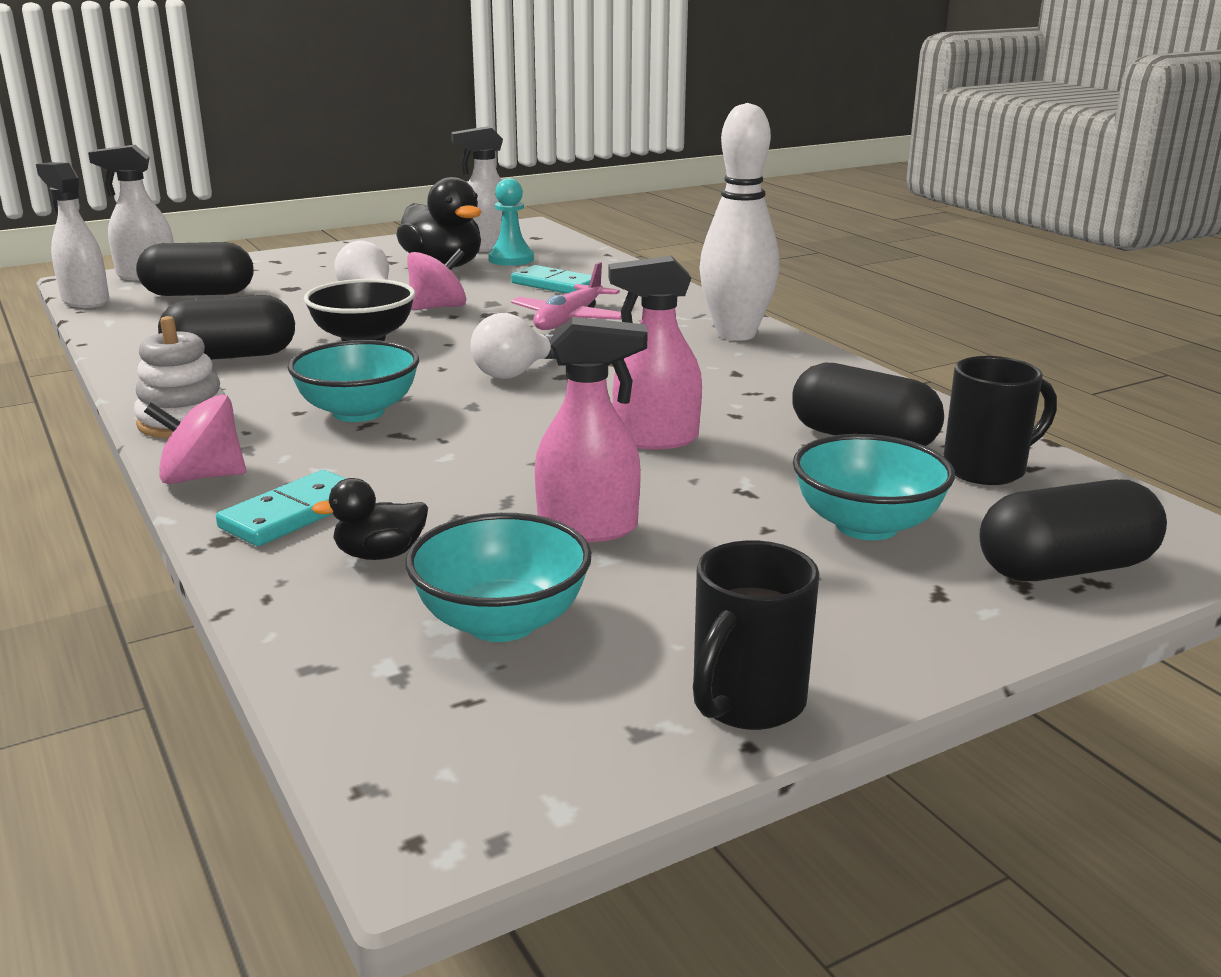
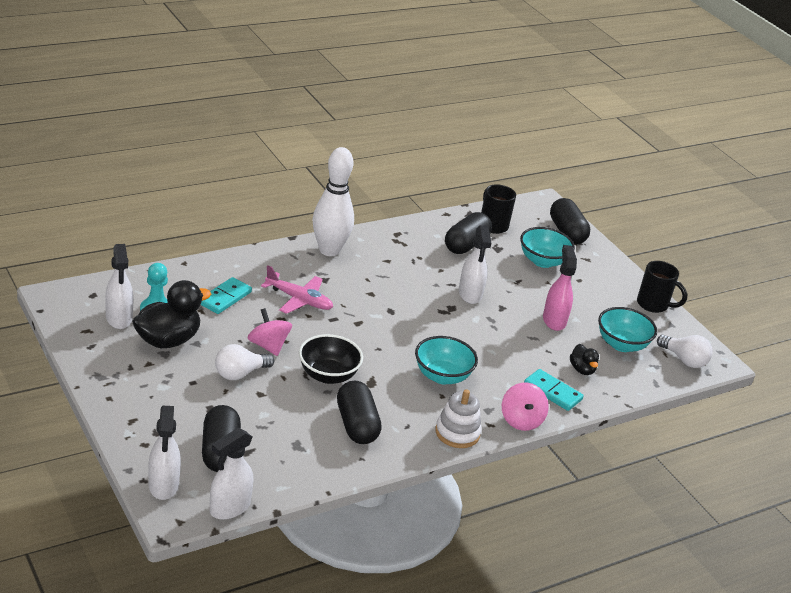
camera: 95 degrees left, 10 degrees up
(516, 372) = (386, 325): white light bulb -> white light bulb (684, 360)
(655, 439) = (470, 294): pink spray bottle -> white spray bottle

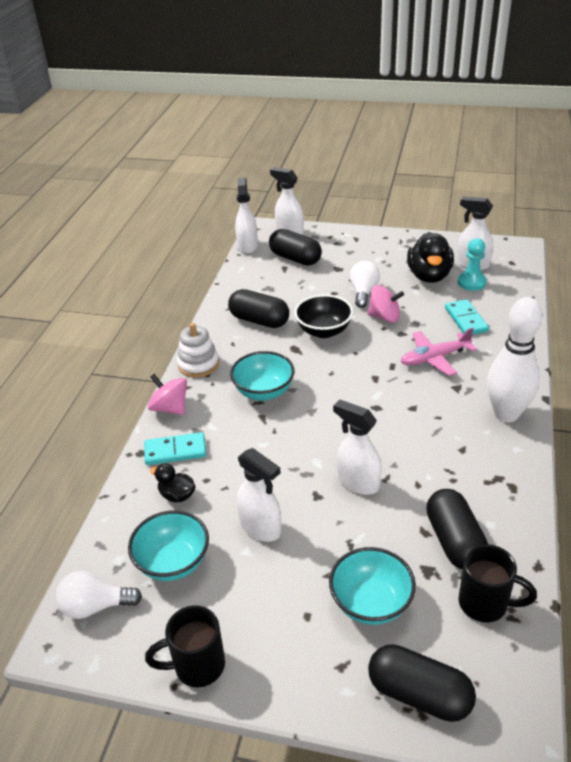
camera: 140 degrees right, 5 degrees up
(554, 320) = (261, 528): pink spray bottle -> white spray bottle

